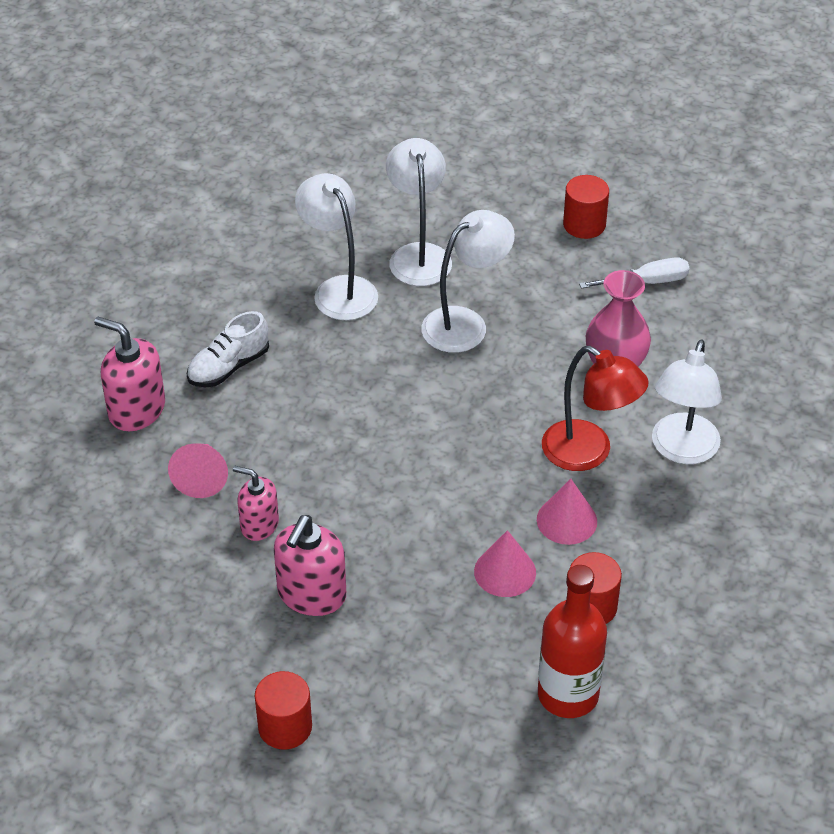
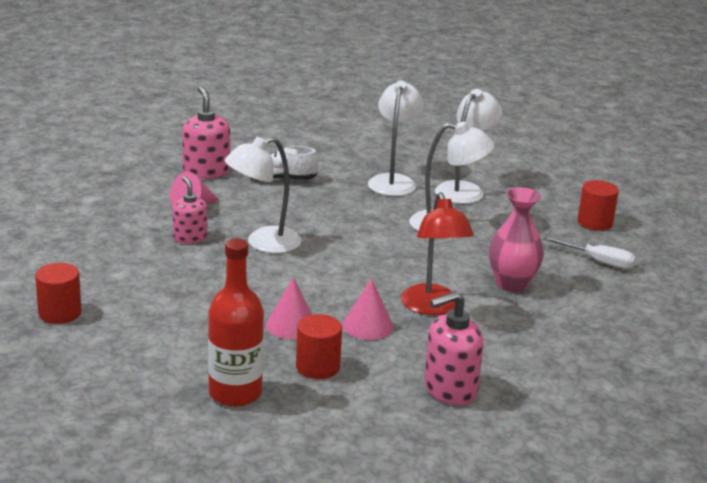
camera: 40 degrees right, 20 degrees down
(311, 594) = (168, 275): pink soap dispenser -> pink soap dispenser (449, 389)
(682, 450) = (498, 337): white lamp -> white lamp (263, 243)

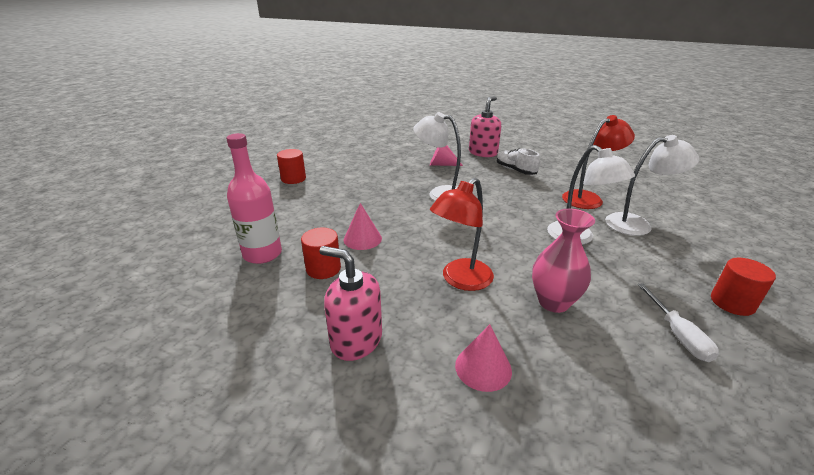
camera: 55 degrees right, 5 degrees up
(190, 238) = (411, 175): pink soap dispenser -> none
(235, 393) = (262, 254): red bottle -> pink bottle
(368, 326) = (398, 265): pink cone -> pink cone (483, 367)
(393, 181) = (588, 198): white lamp -> red lamp

